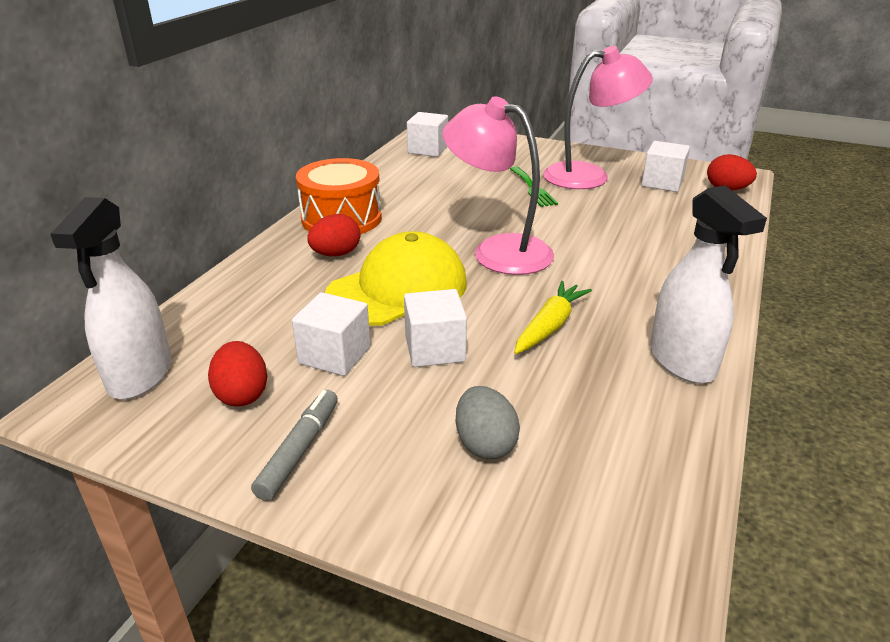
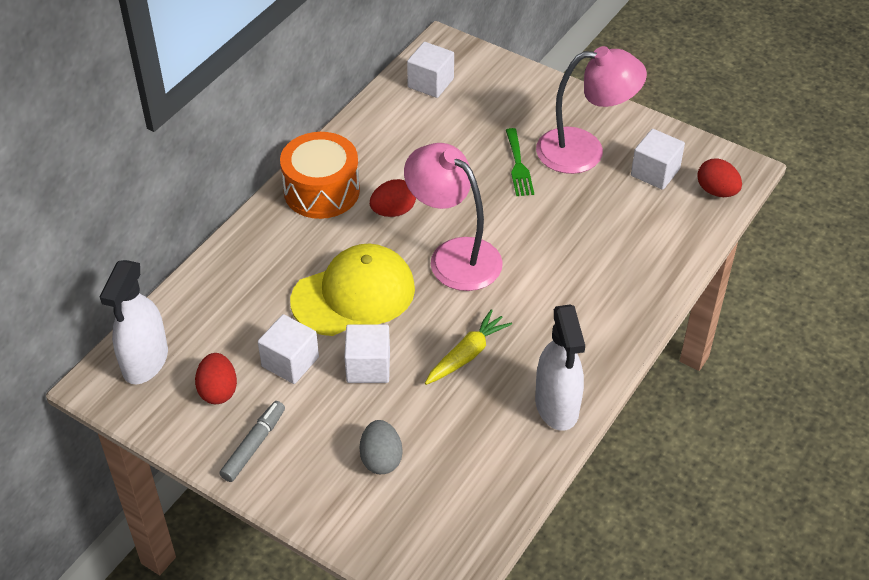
camera: 10 degrees right, 15 degrees up
(336, 254) = (309, 242): red egg -> red egg (393, 211)

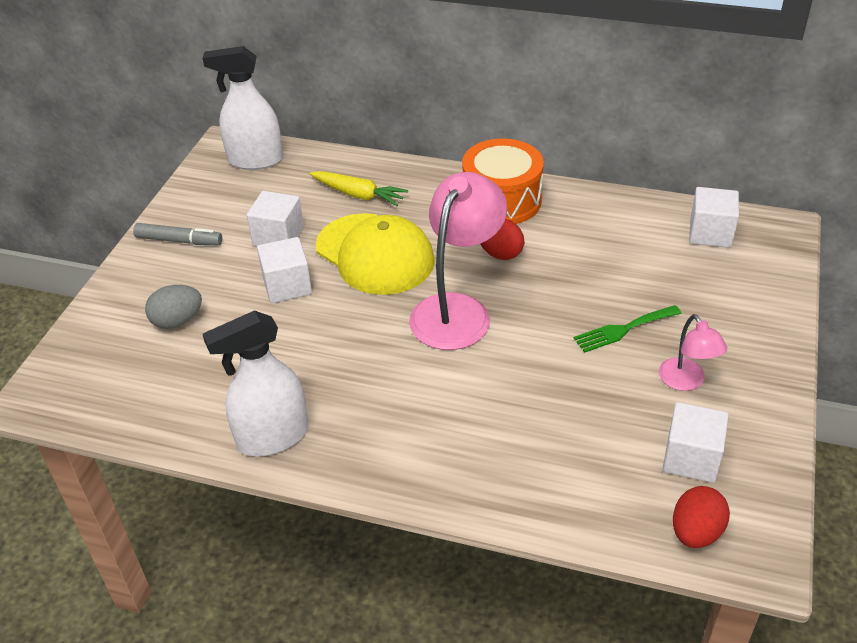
camera: 75 degrees right, 5 degrees down
(218, 391) = (234, 205): red egg -> none
(467, 354) = (324, 350): yellow carrot -> yellow carrot (358, 195)
(584, 150) = (686, 381): pink lamp -> pink lamp, size x0.52

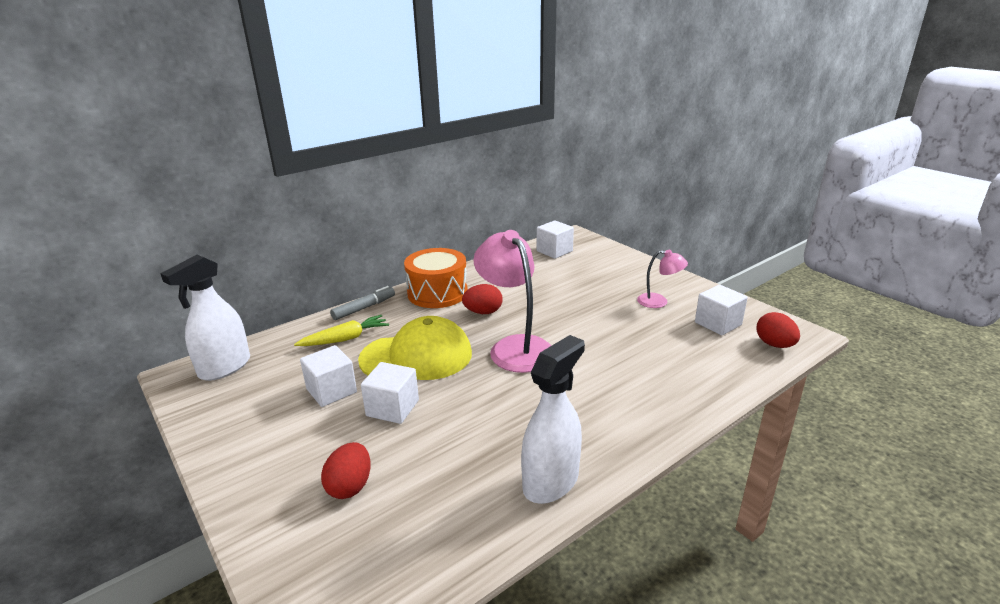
camera: 55 degrees left, 15 degrees down
(177, 321) = (350, 486): grey egg -> red egg
(179, 240) = (250, 446): grey marker -> grey marker (364, 308)
(272, 437) = (551, 482): white spray bottle -> white spray bottle turned 150 degrees counterclockwise
(623, 329) = (599, 302): green fork -> none

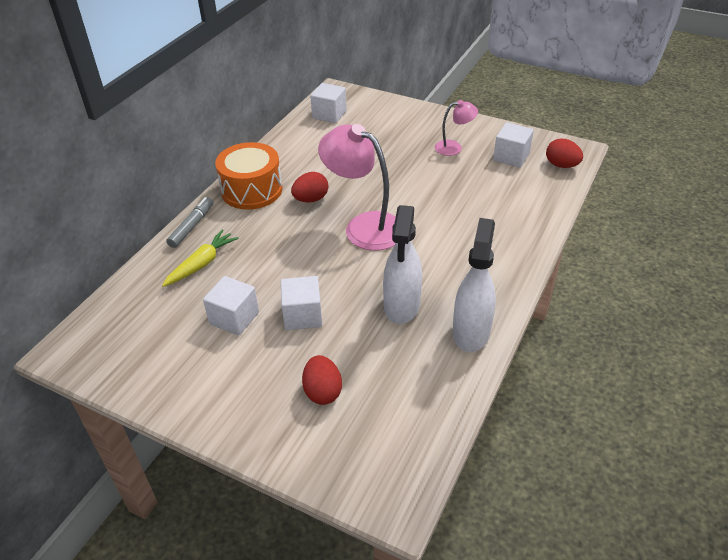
camera: 25 degrees left, 15 degrees up
(224, 367) = (105, 330): white spray bottle -> white spray bottle (401, 306)
(417, 356) = (285, 261): yellow cap -> none

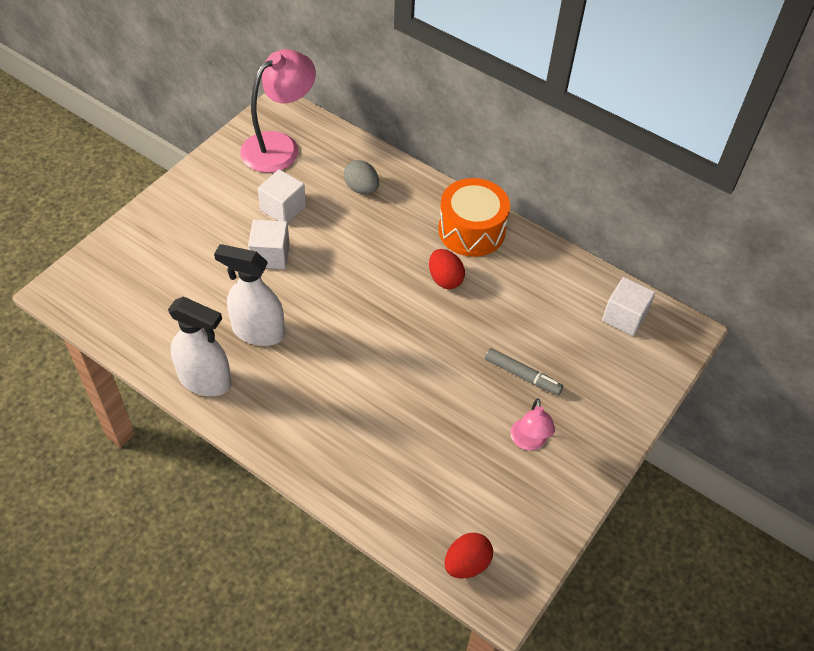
camera: 95 degrees right, 10 degrees up
(192, 226) = (420, 182): grey marker -> grey marker (522, 375)
(201, 264) = (361, 188): yellow carrot -> grey egg
(322, 391) = (178, 260): red egg -> none
(364, 226) = (387, 320): pink lamp -> pink lamp (279, 146)
(511, 157) = (496, 505): white cube -> none

